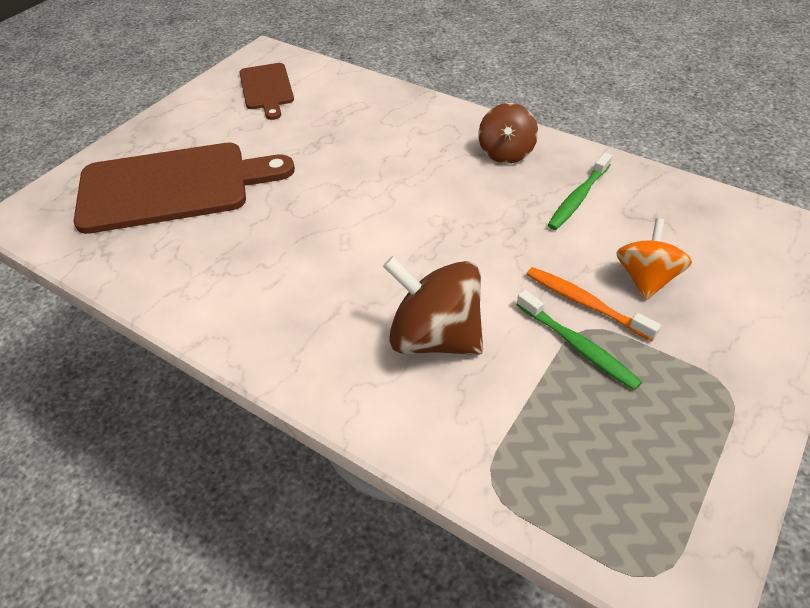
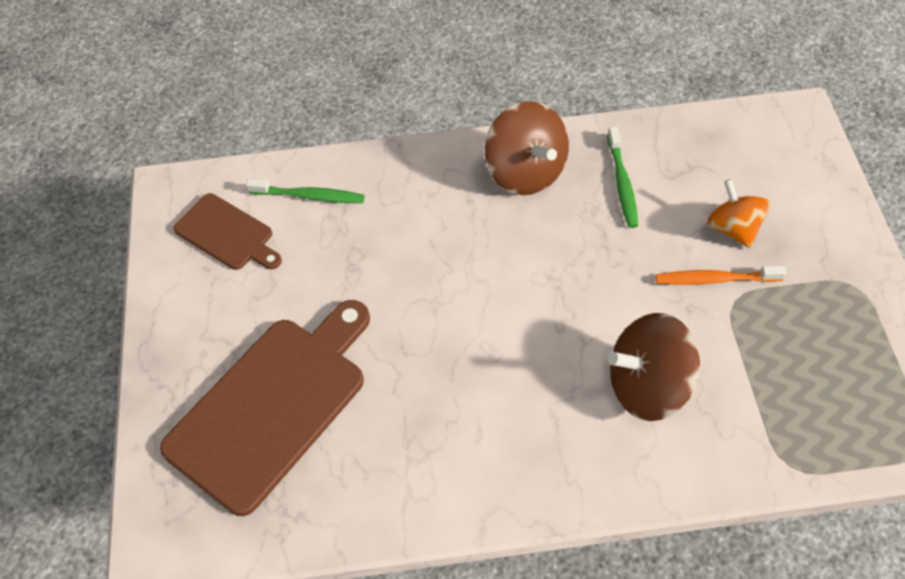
camera: 40 degrees left, 10 degrees up
(506, 153) = (525, 172): brown spinning top -> brown spinning top, size x1.52
(578, 346) = (743, 319): green toothbrush -> green toothbrush (309, 196)

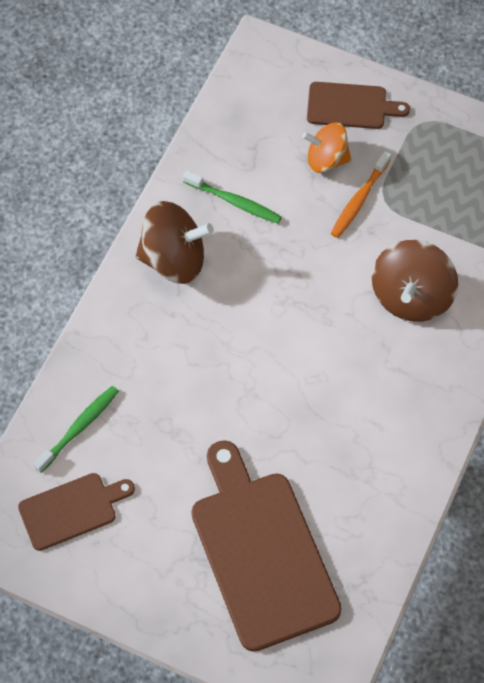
camera: 60 degrees left, 5 degrees up
(809, 216) = (350, 106): none -> brown cutting board

